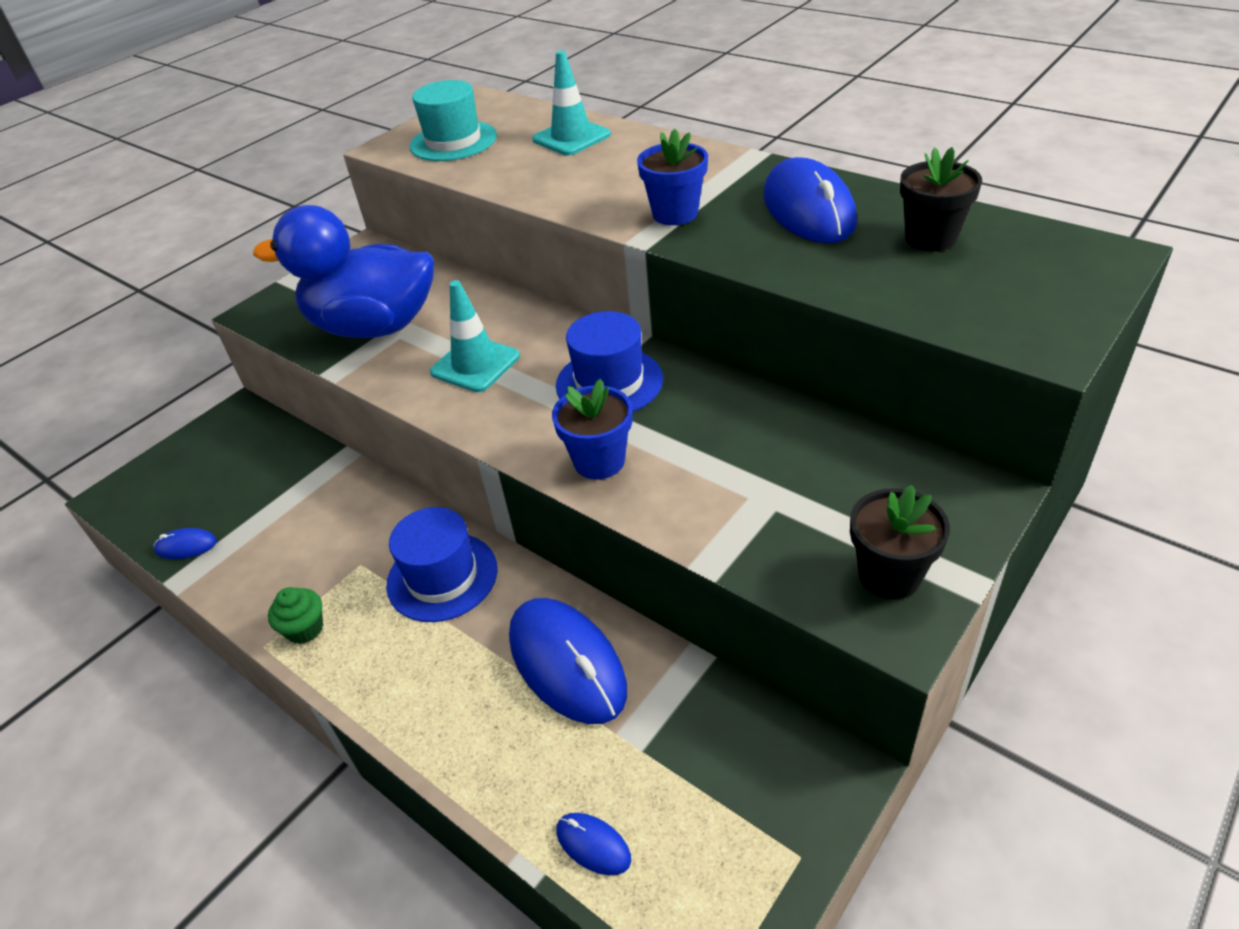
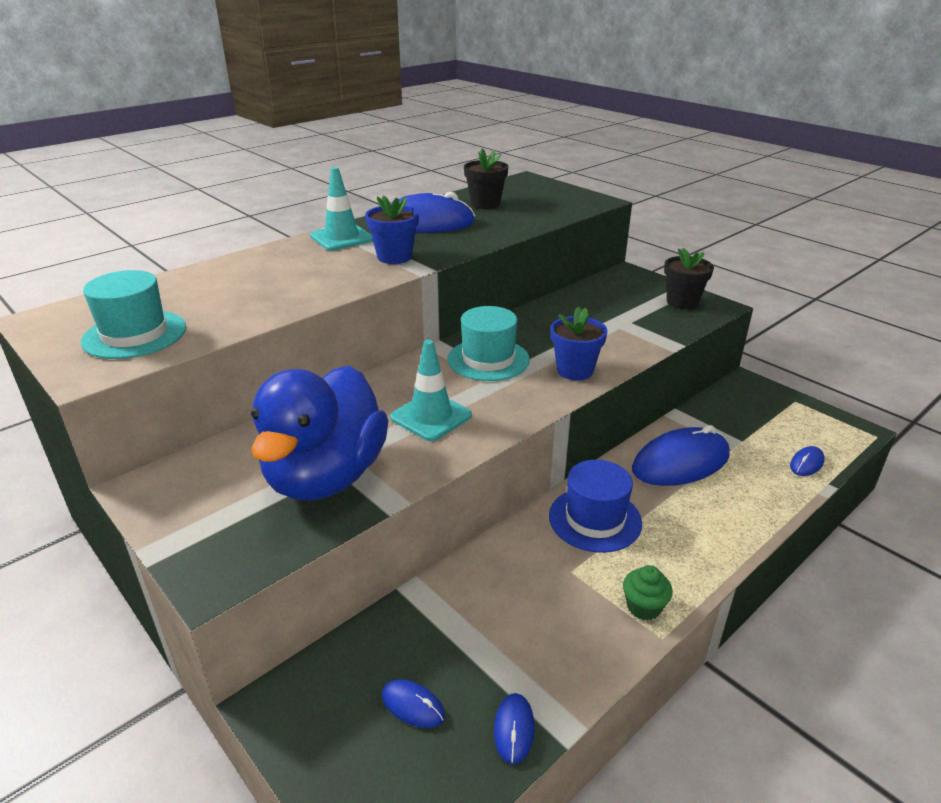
camera: 85 degrees left, 10 degrees down
(221, 483) = (412, 705): none -> blue mouse
(571, 137) = (213, 281): turquoise traffic cone -> turquoise traffic cone (341, 238)
(609, 382) = (488, 359): blue hat -> turquoise hat

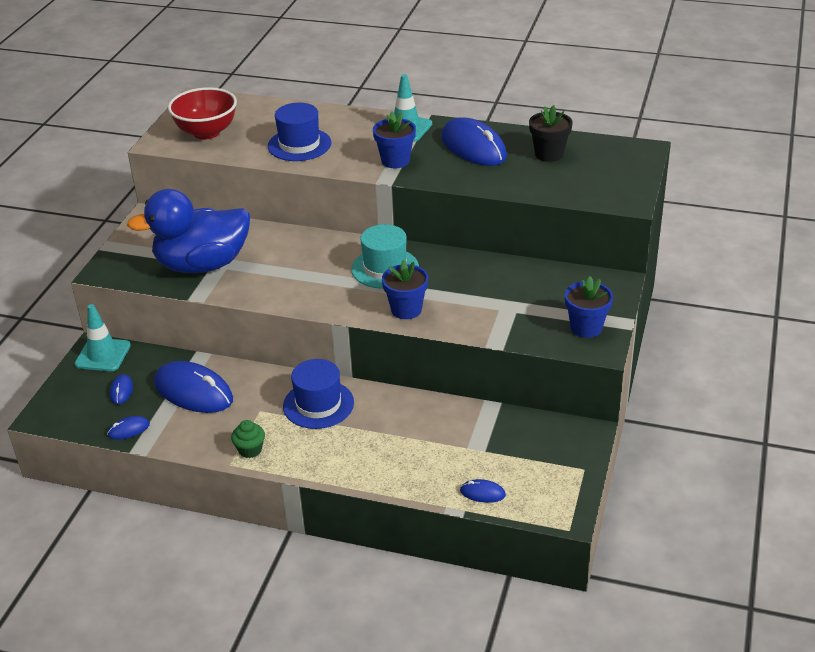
camera: 60 degrees right, 5 degrees up
(134, 334) = (206, 132): turquoise hat -> red bowl
(275, 290) = (299, 144): none -> blue hat
(431, 416) = (292, 274): turquoise traffic cone -> turquoise traffic cone (103, 355)
(680, 463) = (421, 425): blue mouse -> blue mouse (193, 391)
(682, 302) = (586, 327): black flower pot -> blue flower pot

